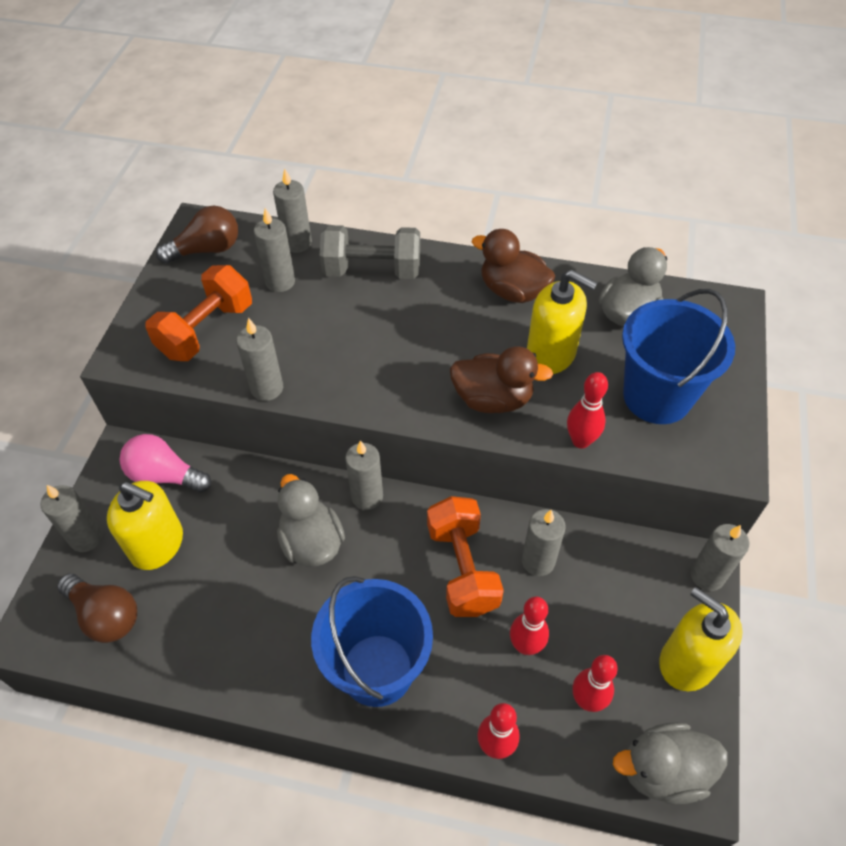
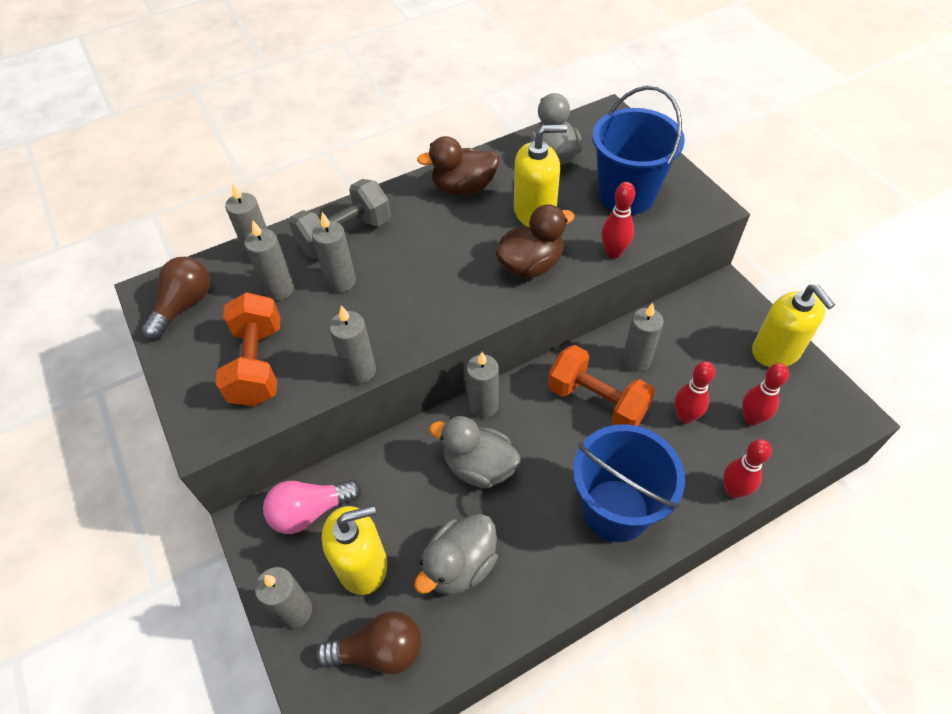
camera: 40 degrees left, 0 degrees up
(662, 770) = (829, 422): grey duck -> grey duck (460, 565)
(687, 662) = (776, 351): yellow soap dispenser -> yellow soap dispenser turned 120 degrees counterclockwise
(707, 576) = (734, 294): grey candle -> grey candle (341, 281)

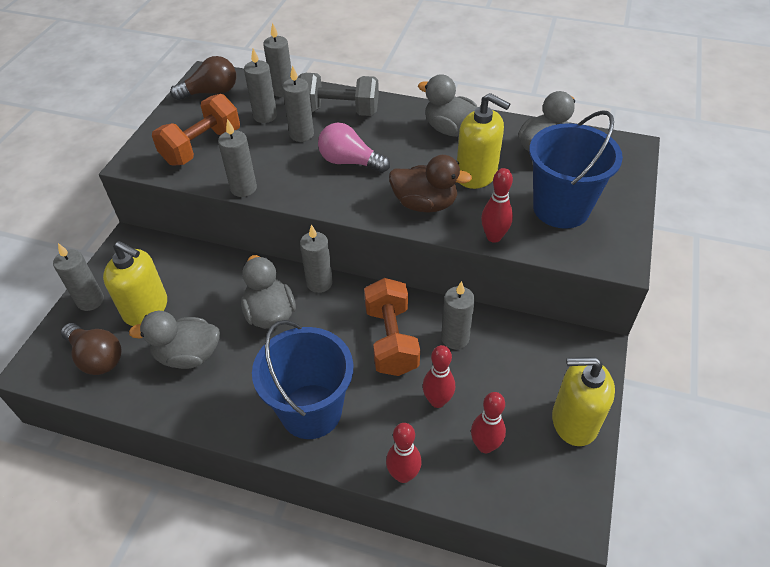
camera: 45 degrees right, 5 degrees down
(310, 511) = (159, 260): pink light bulb -> pink light bulb (349, 162)
(463, 188) = (450, 130): brown duck -> grey duck
(776, 351) = (574, 421): yellow soap dispenser -> yellow soap dispenser turned 75 degrees clockwise

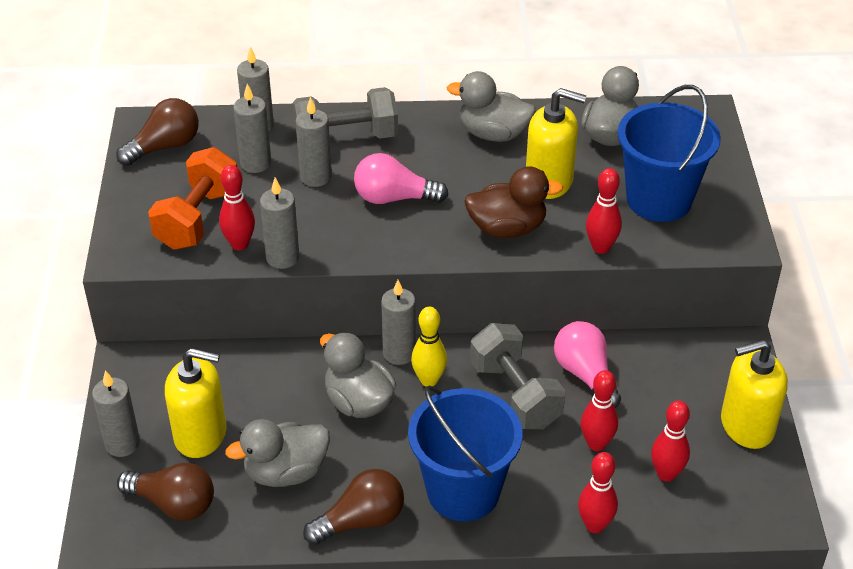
camera: 20 degrees left, 5 degrees down
(219, 171) = (239, 244): none -> red bowling pin
(221, 412) = (361, 521): none -> brown light bulb
(331, 310) = (429, 380): none -> yellow bowling pin
(391, 340) = (515, 394): orange dumbbell -> grey dumbbell
(455, 338) = (585, 374): grey candle -> pink light bulb

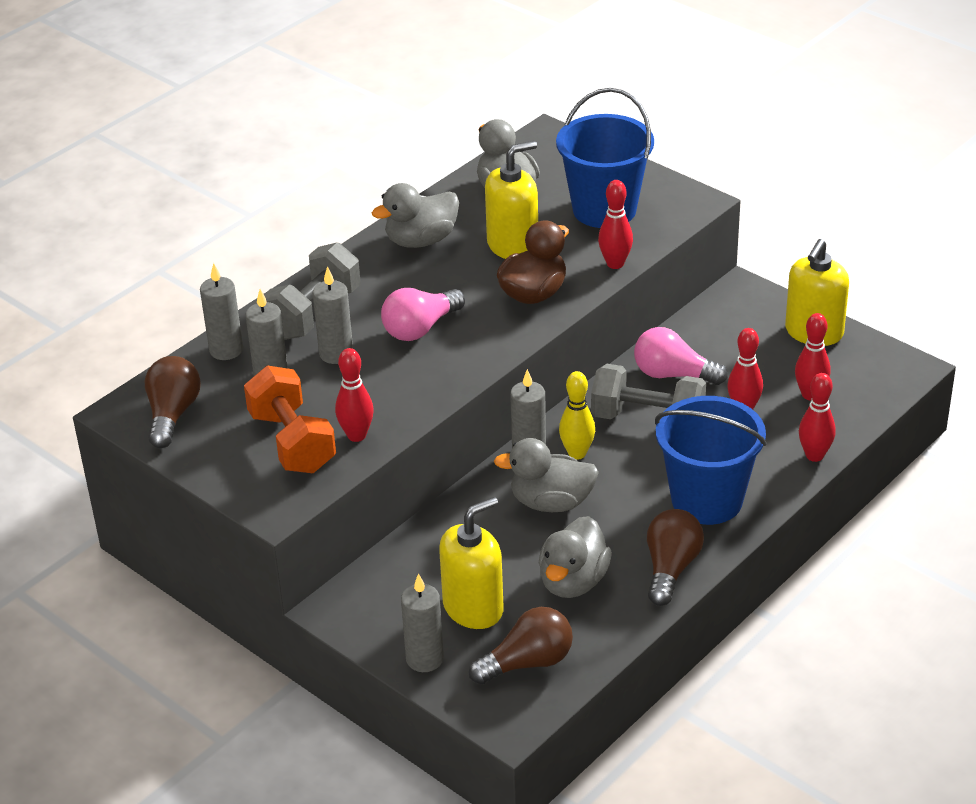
camera: 45 degrees left, 5 degrees down
(282, 257) = (405, 421): grey candle -> none

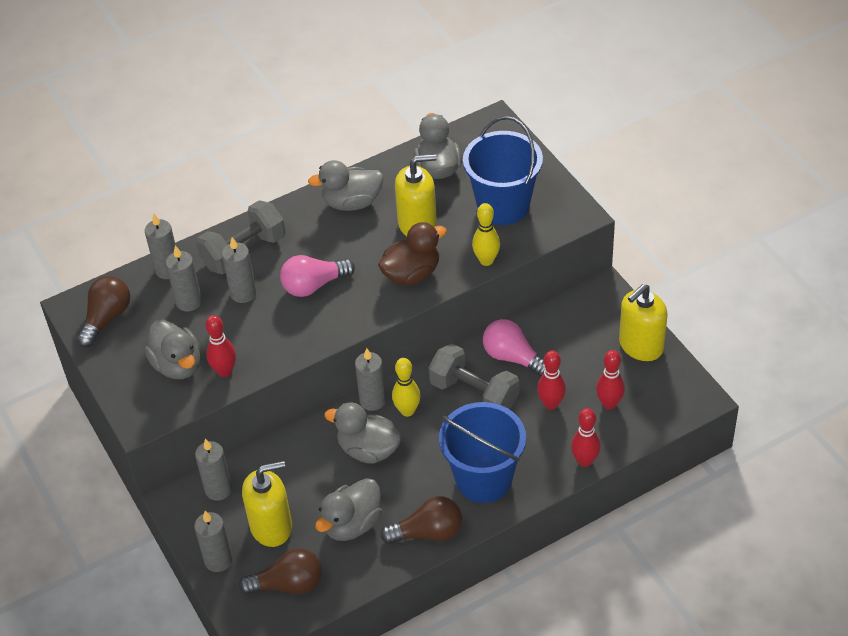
camera: 20 degrees right, 10 degrees up
(292, 442) = (177, 365): orange dumbbell -> grey duck
(384, 585) = (218, 489): none -> grey candle
(615, 264) = (486, 260): red bowling pin -> yellow bowling pin
(671, 568) = (428, 532): brown light bulb -> brown light bulb turned 45 degrees clockwise

